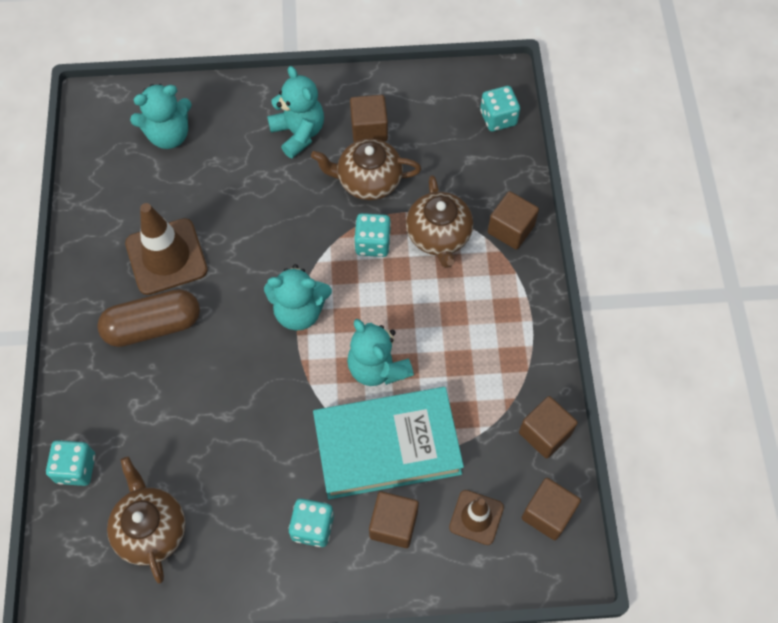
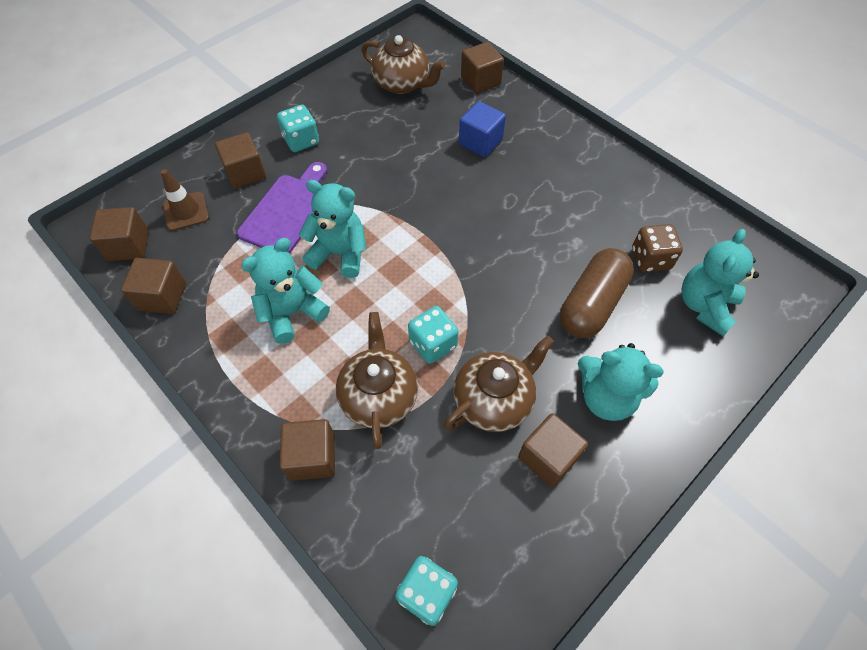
camera: 140 degrees right, 5 degrees down
(76, 468) = (480, 81): turquoise dice -> brown cube
(153, 326) = (531, 172): brown capsule -> brown capsule (591, 304)
(158, 391) = (480, 142): none -> blue cube
(160, 189) = (650, 259): none -> brown dice
(166, 257) = (580, 217): brown traffic cone -> none
(299, 311) = (439, 250): turquoise teddy bear -> turquoise teddy bear (292, 312)
(387, 446) = (288, 211): turquoise book -> purple cutting board
(439, 236) = (379, 396): brown teapot -> brown teapot turned 45 degrees clockwise

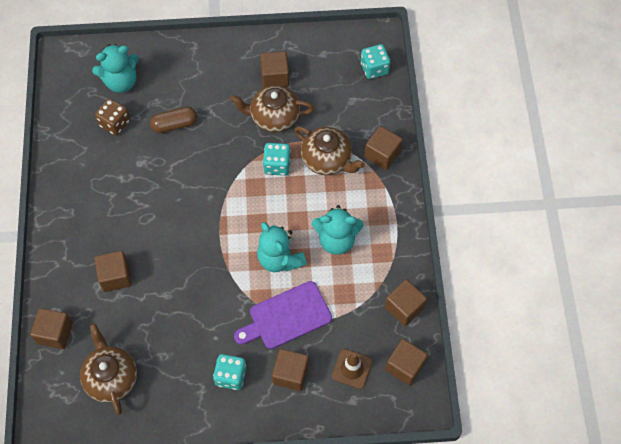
camera: 140 degrees left, 5 degrees up
(379, 396) = (327, 159): brown teapot -> brown teapot turned 90 degrees counterclockwise
(480, 142) = (115, 276): blue cube -> brown cube
(591, 304) = (174, 125): brown capsule -> brown capsule, size x0.66
(606, 397) = (221, 80): turquoise teddy bear -> none

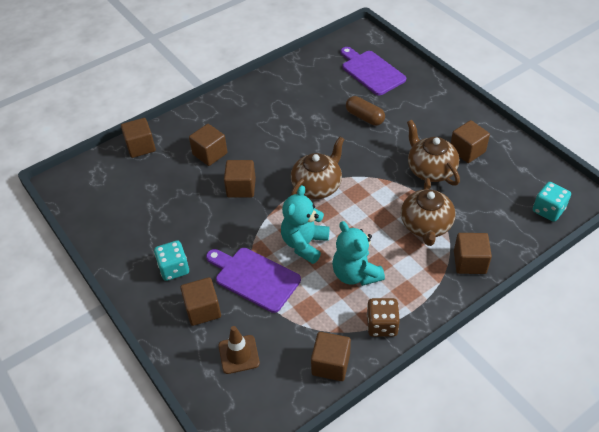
camera: 60 degrees right, 15 degrees down
(111, 377) = (125, 196): brown teapot -> brown teapot (317, 186)
(115, 123) = (334, 86): brown dice -> brown dice (382, 325)
(121, 81) = (371, 71): turquoise teddy bear -> purple cutting board
(277, 165) = (388, 195): turquoise dice -> none
(404, 366) = (271, 398): brown cube -> brown cube (241, 188)

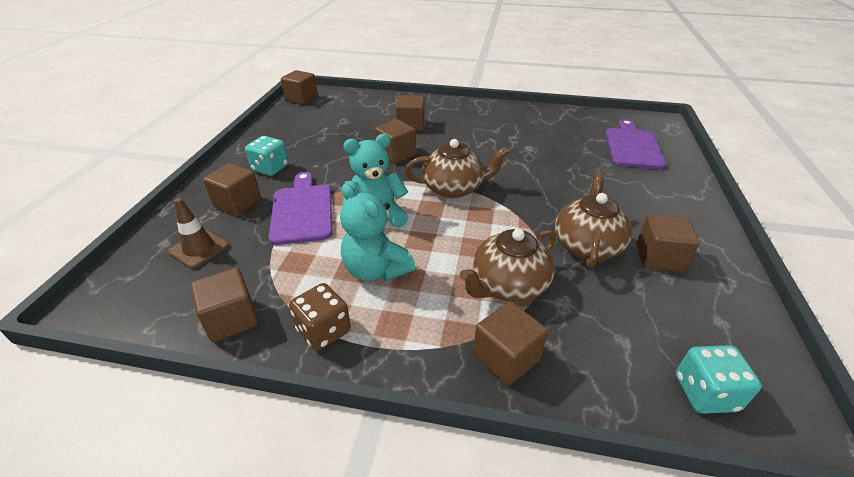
camera: 45 degrees right, 10 degrees down
(140, 147) = (376, 100): brown cube -> brown cube (301, 99)
(355, 274) = (376, 270): turquoise teddy bear -> turquoise teddy bear turned 60 degrees counterclockwise
(364, 117) = (576, 171): brown capsule -> none

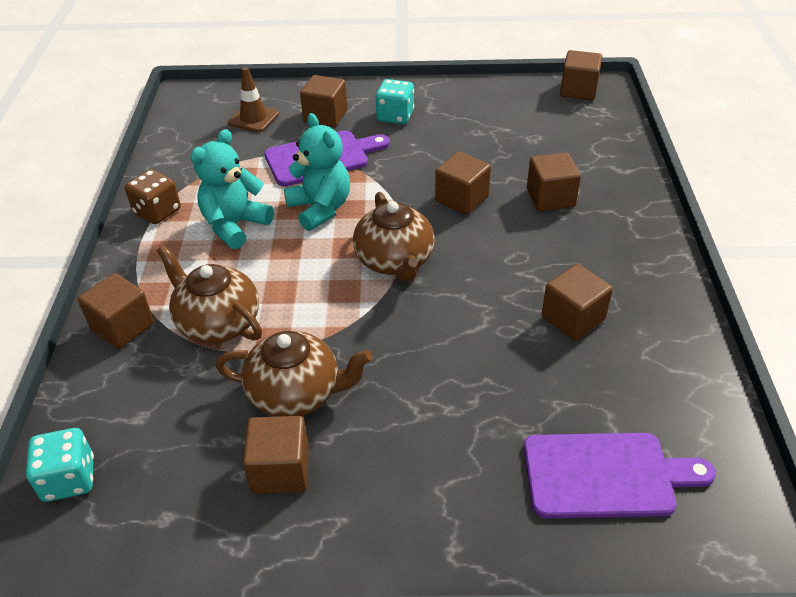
camera: 80 degrees right, 5 degrees up
(231, 319) = (170, 162): brown cube -> brown cube (573, 318)

